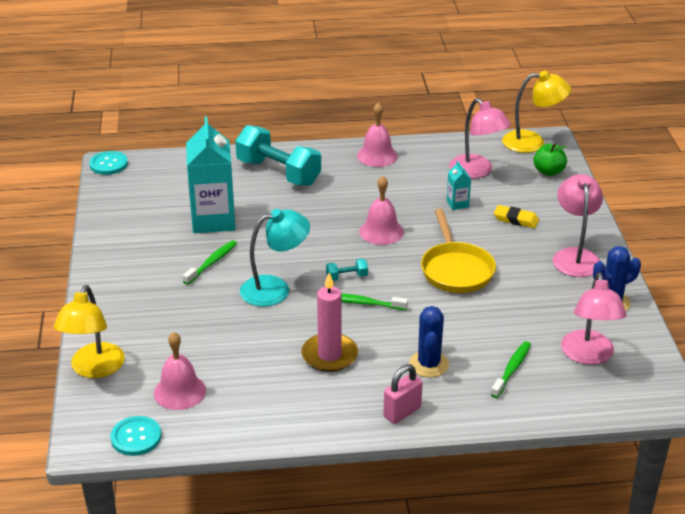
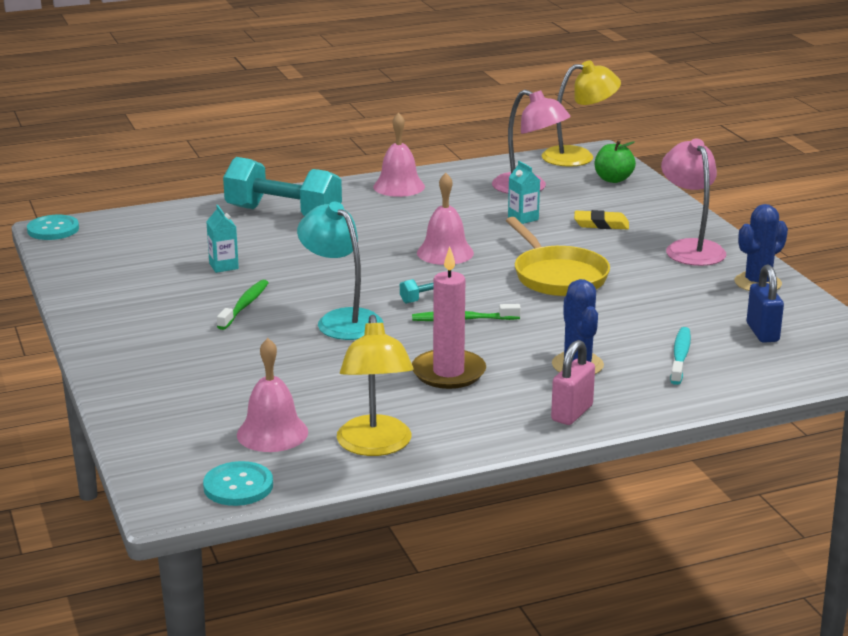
camera: 15 degrees left, 10 degrees down
(94, 369) = (142, 426): yellow lamp -> yellow lamp (375, 446)
(213, 220) = (223, 266): turquoise carton -> turquoise carton, size x0.43
(275, 288) = (341, 320): turquoise lamp -> turquoise lamp turned 90 degrees counterclockwise
(512, 369) = (680, 356): green toothbrush -> turquoise toothbrush
(589, 356) = (762, 332): pink lamp -> blue padlock

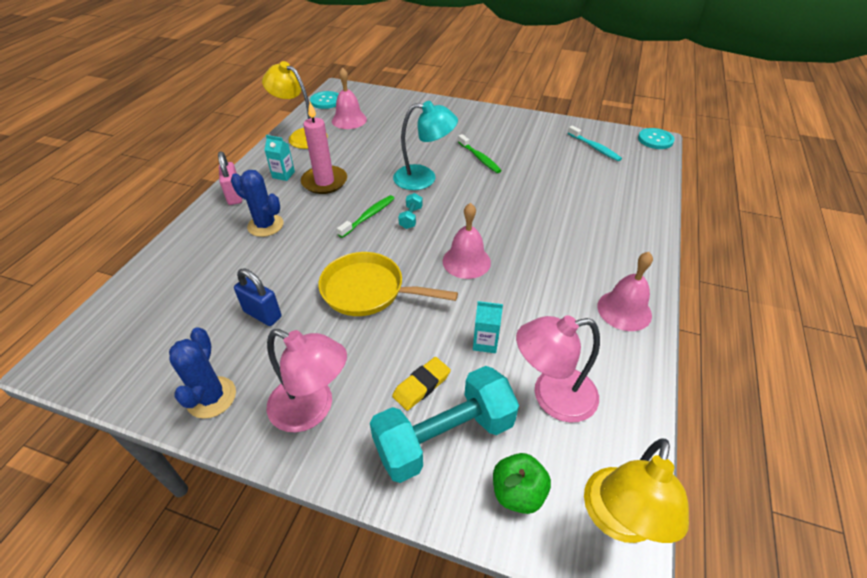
camera: 130 degrees right, 20 degrees up
(223, 266) = (541, 171): turquoise carton -> turquoise carton (283, 175)
(283, 214) = (609, 225): turquoise dumbbell -> turquoise dumbbell (444, 437)
(680, 356) = (210, 269): turquoise toothbrush -> turquoise toothbrush (594, 148)
(762, 332) = (167, 331): blue padlock -> blue padlock (262, 314)

